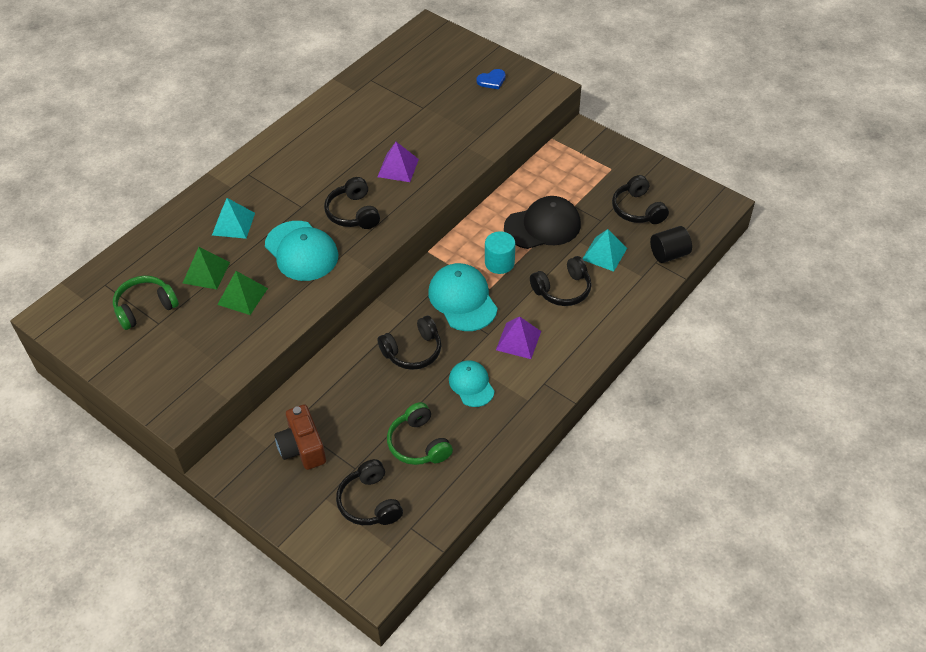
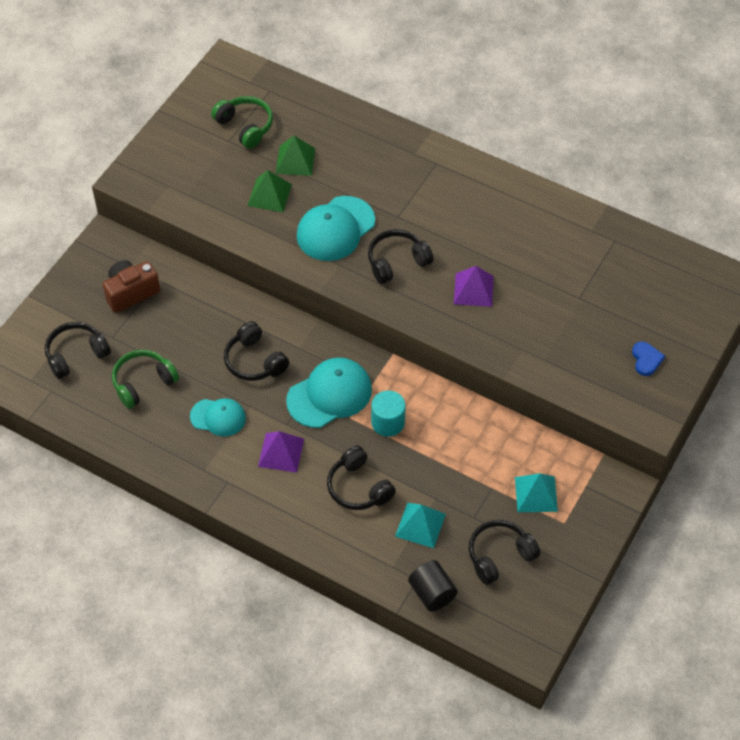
camera: 80 degrees right, 5 degrees up
(233, 224) = (363, 167): turquoise pyramid -> turquoise pyramid (536, 494)
(471, 385) = (218, 417): turquoise cap -> turquoise cap turned 45 degrees clockwise
(492, 80) = (646, 359): blue heart -> blue heart turned 150 degrees counterclockwise
(542, 226) = (452, 458): black cap -> none

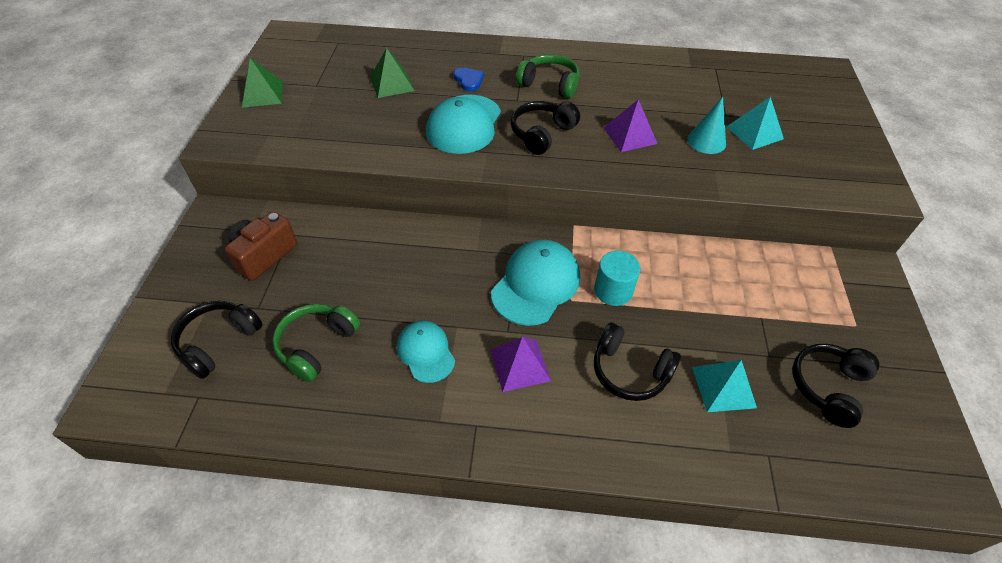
camera: 25 degrees left, 5 degrees down
(218, 417) = (425, 352): turquoise cap -> turquoise cap turned 105 degrees counterclockwise
(245, 126) = (328, 71): green headphones -> green headphones (549, 84)
(254, 361) = (436, 278): black headphones -> none
(269, 195) = (381, 115): green pyramid -> green pyramid (262, 94)
(432, 593) = (797, 465): black cylinder -> none
(536, 494) = (806, 307): turquoise pyramid -> turquoise pyramid (754, 132)
(538, 319) = (706, 141): none -> turquoise cone
(646, 359) = (826, 144): blue heart -> blue heart (468, 80)

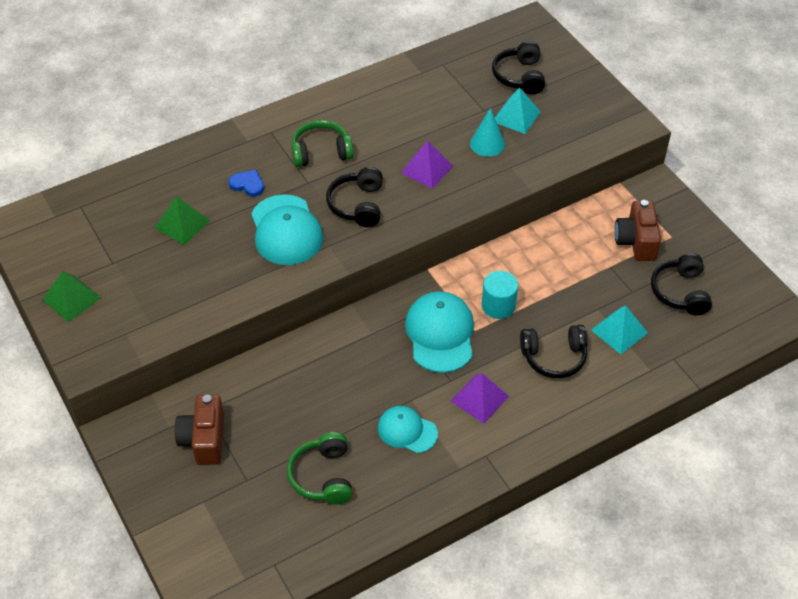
camera: 35 degrees left, 0 degrees up
(218, 342) = (245, 522): black headphones -> black headphones (519, 76)
(810, 309) = (636, 241): none -> brown camera

